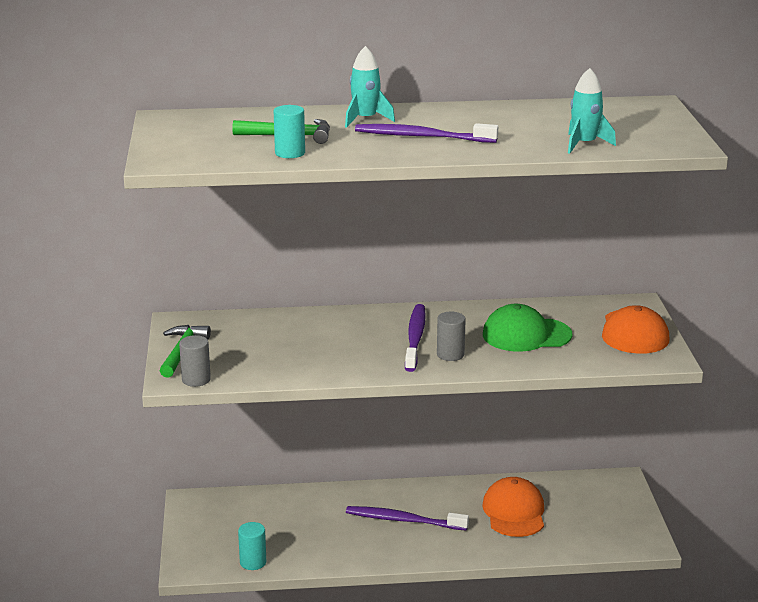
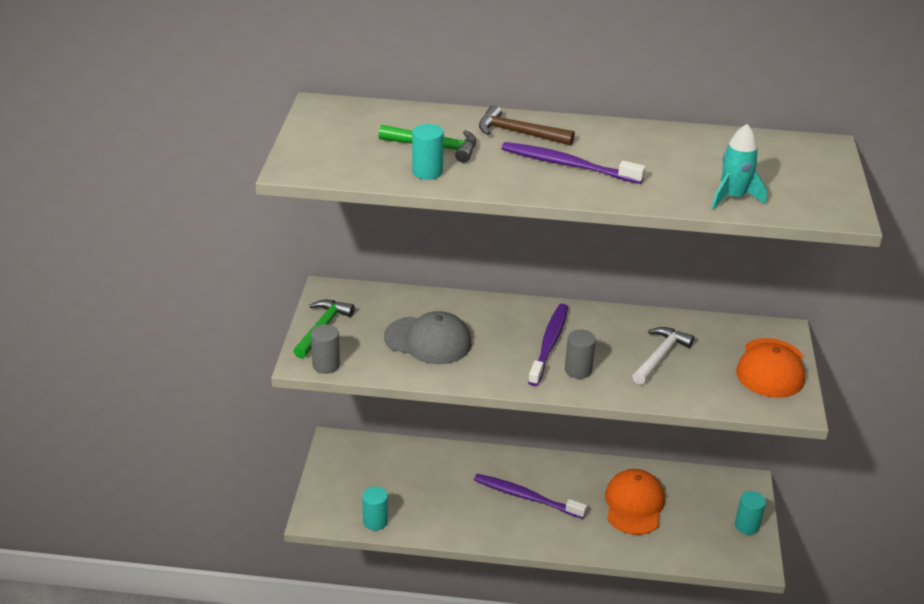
camera: 10 degrees right, 10 degrees up
(293, 349) = (428, 340): none -> grey cap
(365, 119) = (518, 133): turquoise rocket -> brown hammer
(526, 335) = (660, 356): green cap -> white hammer
(630, 514) = (747, 526): none -> turquoise cylinder

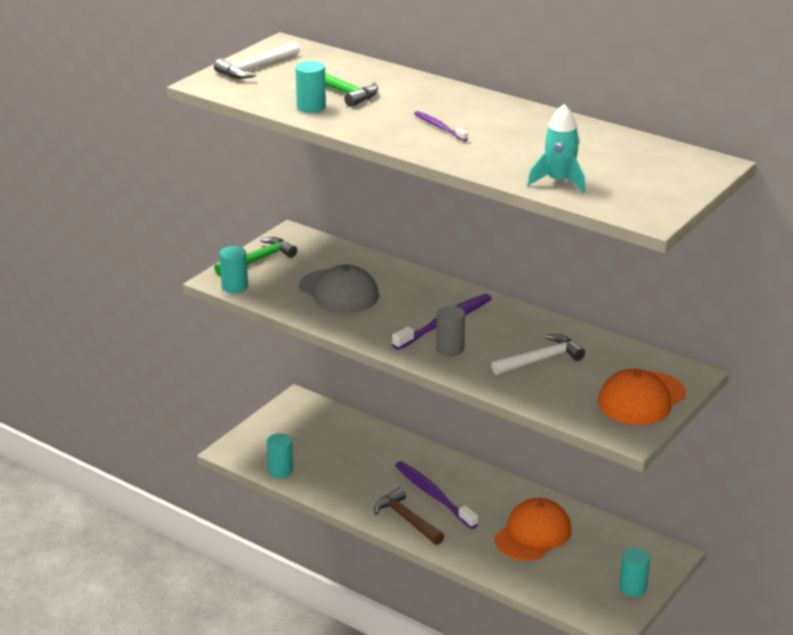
camera: 30 degrees right, 5 degrees down
(323, 139) = (256, 68): none -> white hammer
(326, 365) = (234, 286): grey cylinder -> turquoise cylinder
(518, 133) = (427, 96): brown hammer -> brown hammer (406, 519)
(567, 165) = (439, 127): purple toothbrush -> purple toothbrush, size x0.54

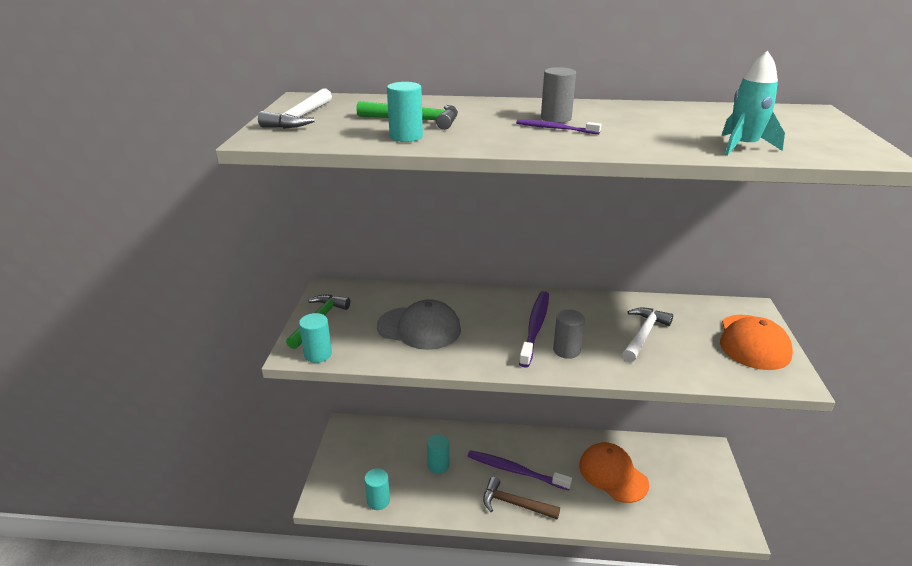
camera: 30 degrees left, 0 degrees up
(458, 116) = (556, 118): none -> grey cylinder
(533, 534) = (613, 474): orange cap -> orange cap turned 45 degrees counterclockwise
(632, 588) = (718, 491): turquoise cylinder -> turquoise cylinder (438, 465)

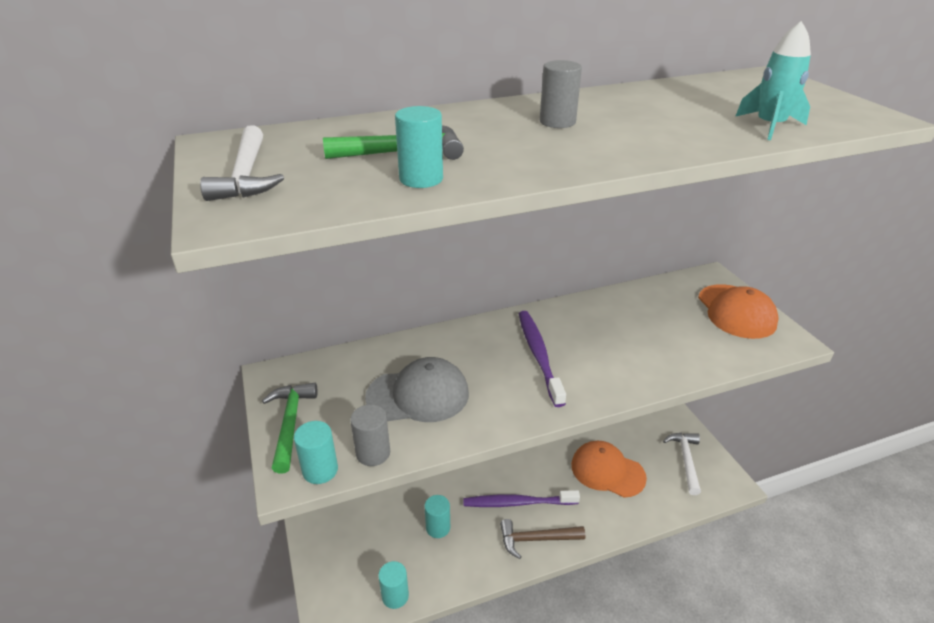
camera: 25 degrees left, 5 degrees up
(555, 128) = (573, 136): purple toothbrush -> none
(566, 350) = (586, 373): grey cylinder -> grey cylinder (373, 453)
(643, 334) = (643, 332): white hammer -> white hammer (685, 460)

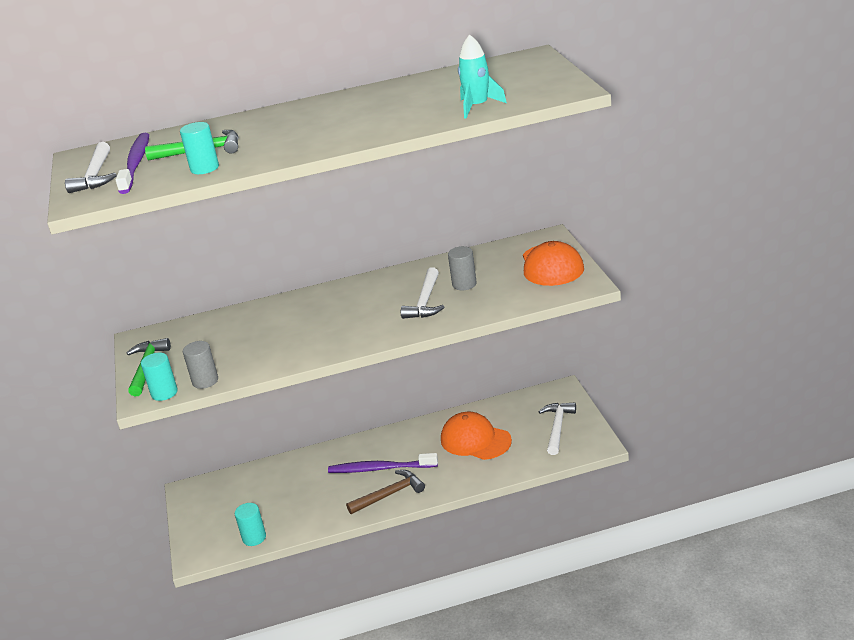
camera: 10 degrees right, 5 degrees down
(418, 395) = (249, 344): grey cap -> none
(438, 527) = (302, 490): turquoise cylinder -> none
(536, 539) = (389, 494): brown hammer -> brown hammer turned 150 degrees clockwise
(539, 355) = (358, 310): purple toothbrush -> purple toothbrush (136, 163)
(557, 122) = (323, 117): grey cylinder -> grey cylinder (464, 284)
(614, 349) = (425, 302): none -> white hammer

